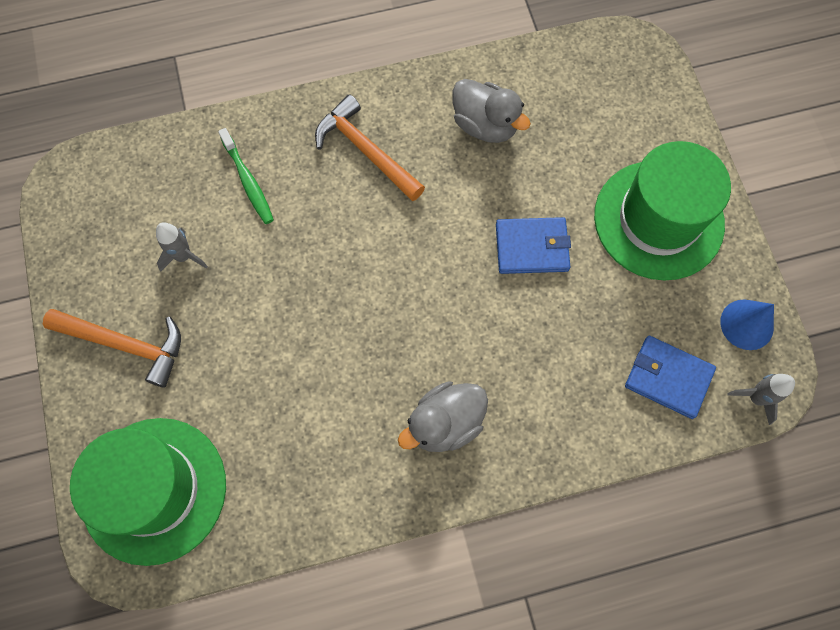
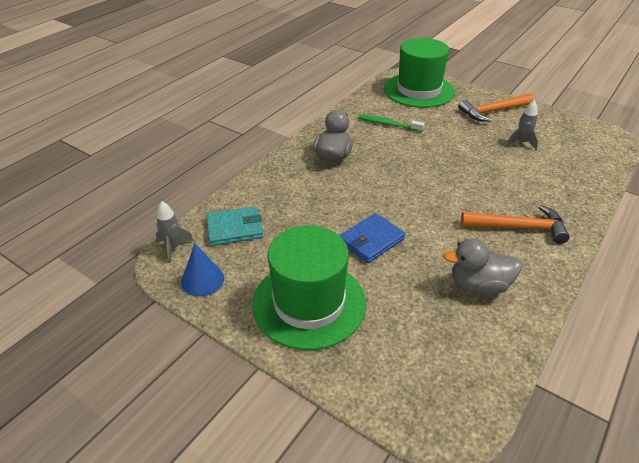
camera: 140 degrees right, 30 degrees down
(248, 181) = (546, 180): green toothbrush -> green toothbrush (388, 124)
(668, 378) = (235, 228): blue wallet -> turquoise wallet

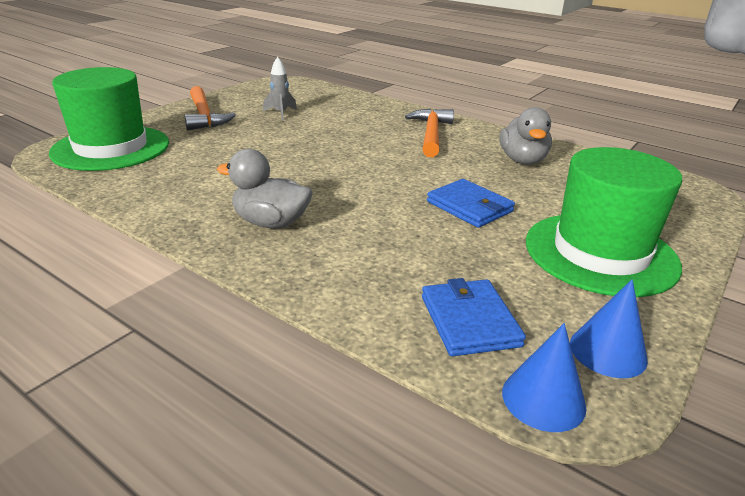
camera: 90 degrees left, 10 degrees down
(173, 248) = (543, 399): grey rocket -> blue cone
(235, 228) = (469, 321): turquoise wallet -> blue wallet
(388, 124) = (197, 176): green toothbrush -> none

